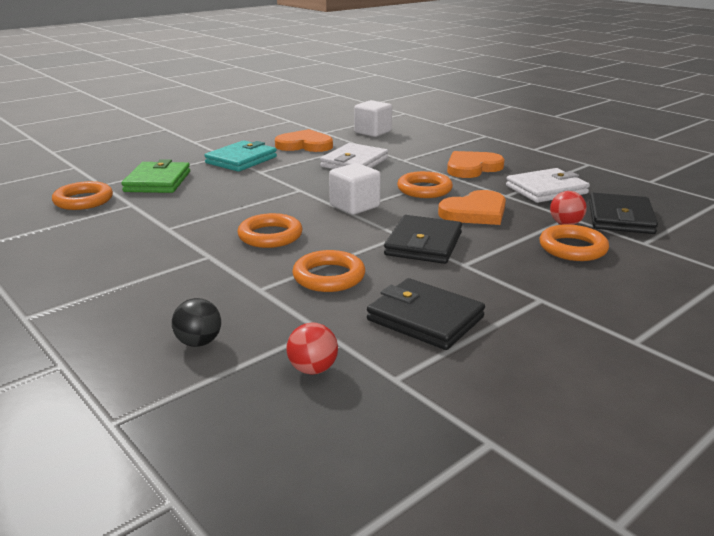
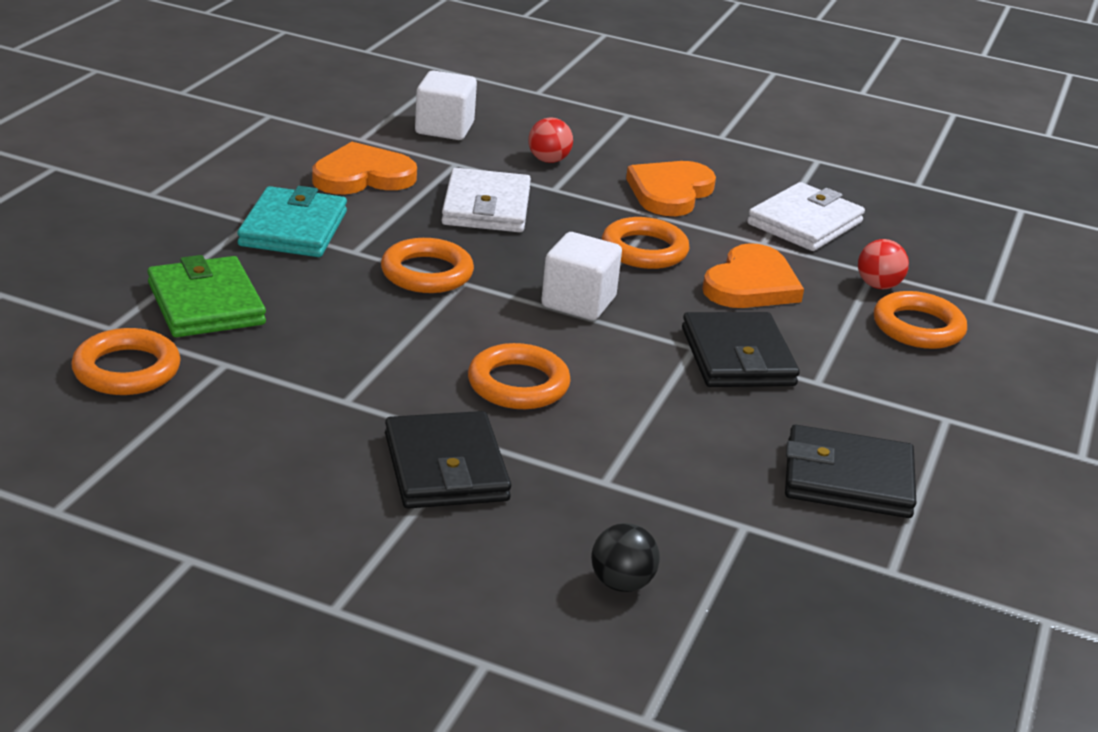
camera: 30 degrees left, 5 degrees up
(313, 369) = (793, 583): red ball -> red ball (548, 160)
(329, 277) = (672, 440): orange ring -> orange ring (427, 273)
(620, 218) = (932, 262): black wallet -> black wallet (446, 467)

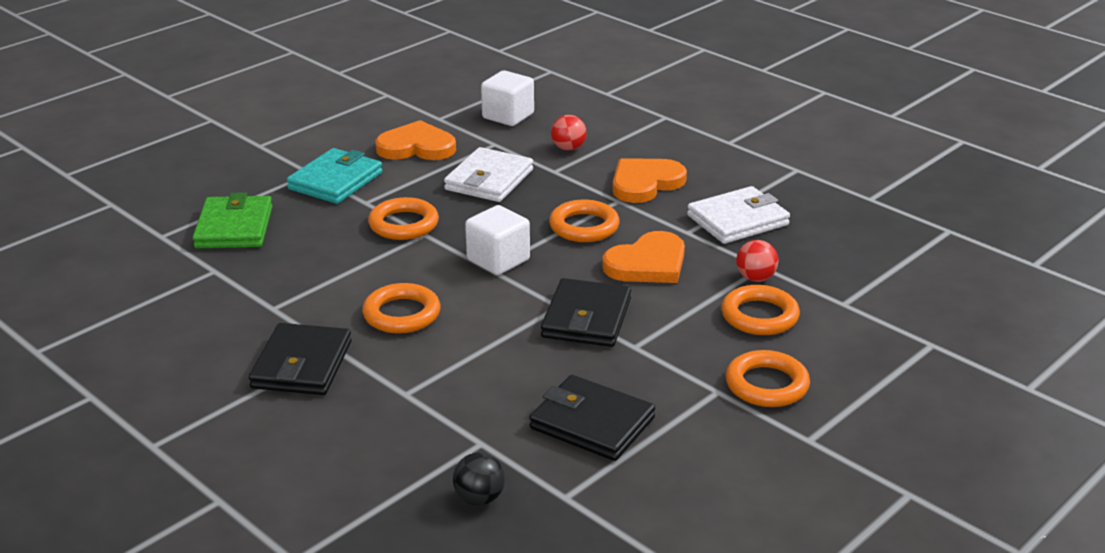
camera: 25 degrees right, 0 degrees up
(126, 370) = (148, 266): orange ring -> orange ring (766, 385)
(621, 583) = (355, 466): black ball -> black ball (479, 498)

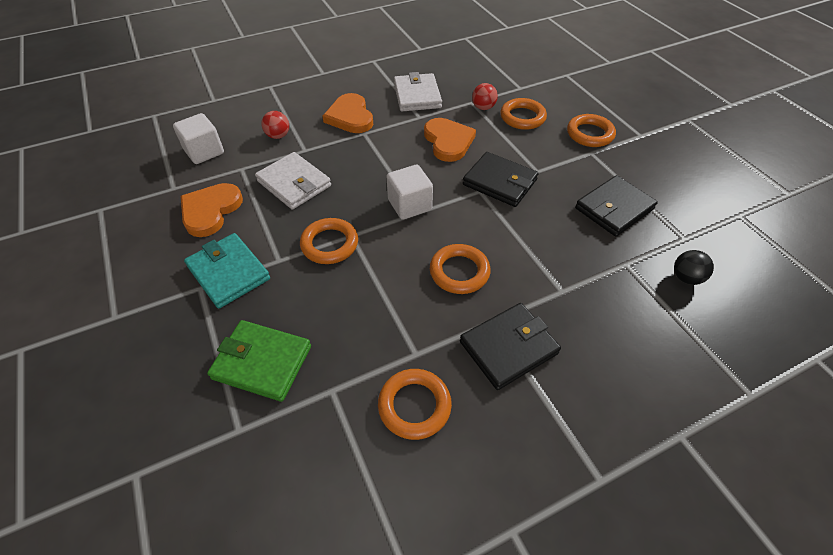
camera: 70 degrees left, 20 degrees up
(302, 365) = (508, 347): black wallet -> black wallet turned 60 degrees counterclockwise
(584, 227) = (388, 155): orange ring -> orange ring (414, 406)

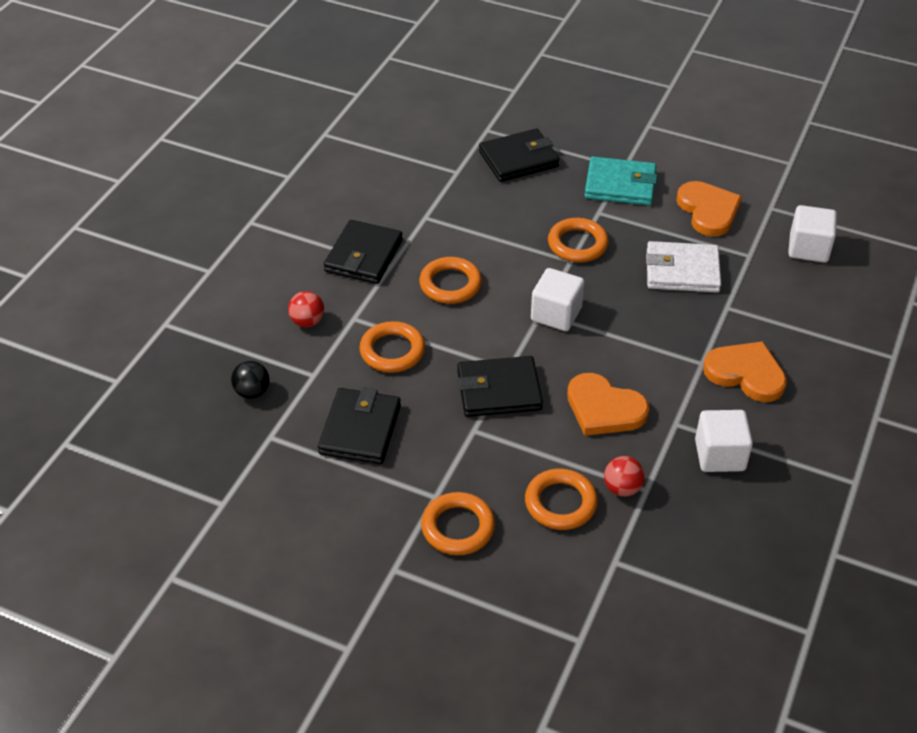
camera: 140 degrees right, 5 degrees down
(262, 362) = (518, 159): green wallet -> black wallet
(278, 136) = (775, 305): red ball -> red ball (307, 321)
(414, 406) = (396, 193): orange ring -> orange ring (392, 351)
(417, 96) = (719, 455): white wallet -> white cube

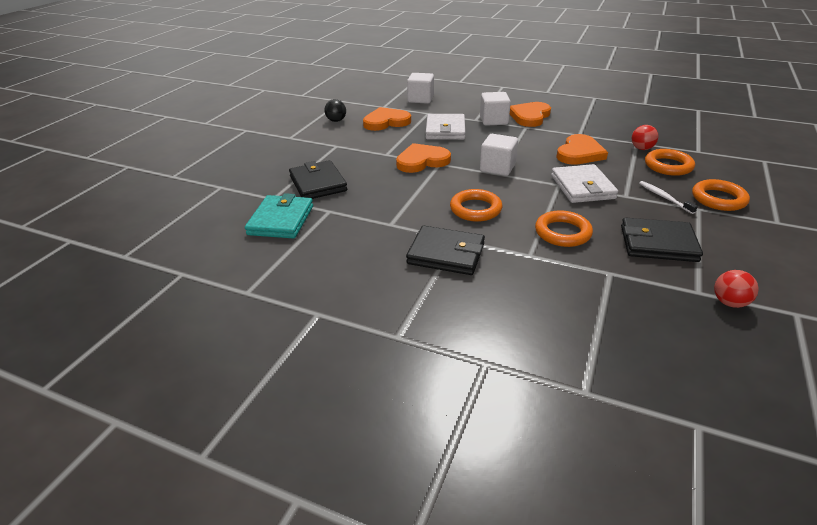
camera: 90 degrees left, 10 degrees down
(252, 392) = (652, 308): black ball -> black ball (336, 120)
(307, 321) = (544, 281): red ball -> red ball (729, 302)
(466, 468) = (664, 197): none -> white toothbrush
(499, 390) = (582, 187): black wallet -> white wallet
(577, 244) = (422, 161): orange ring -> orange heart
(620, 185) = (356, 147): turquoise wallet -> turquoise wallet (281, 220)
(719, 455) = (597, 124): white cube -> white cube (493, 121)

